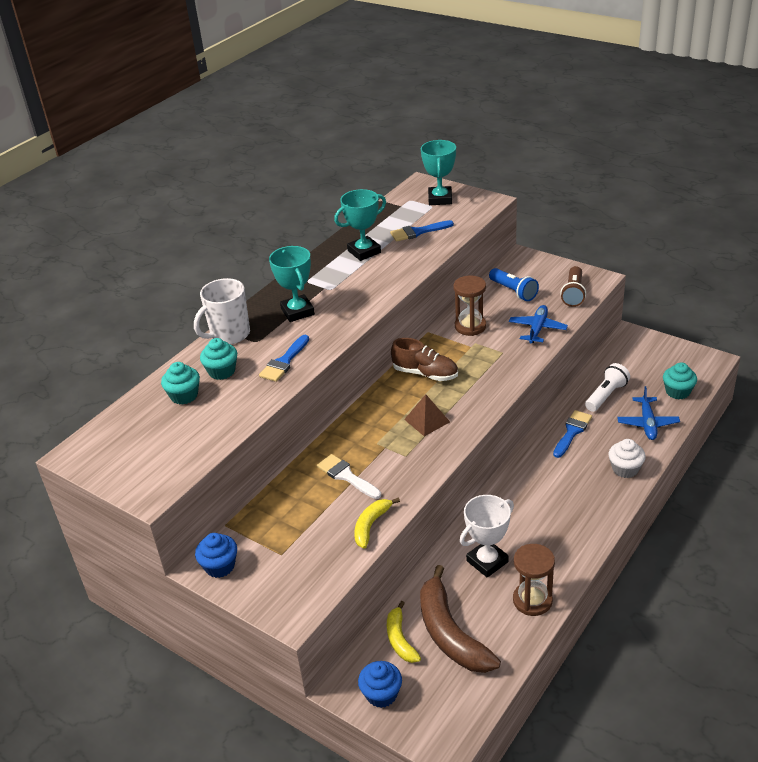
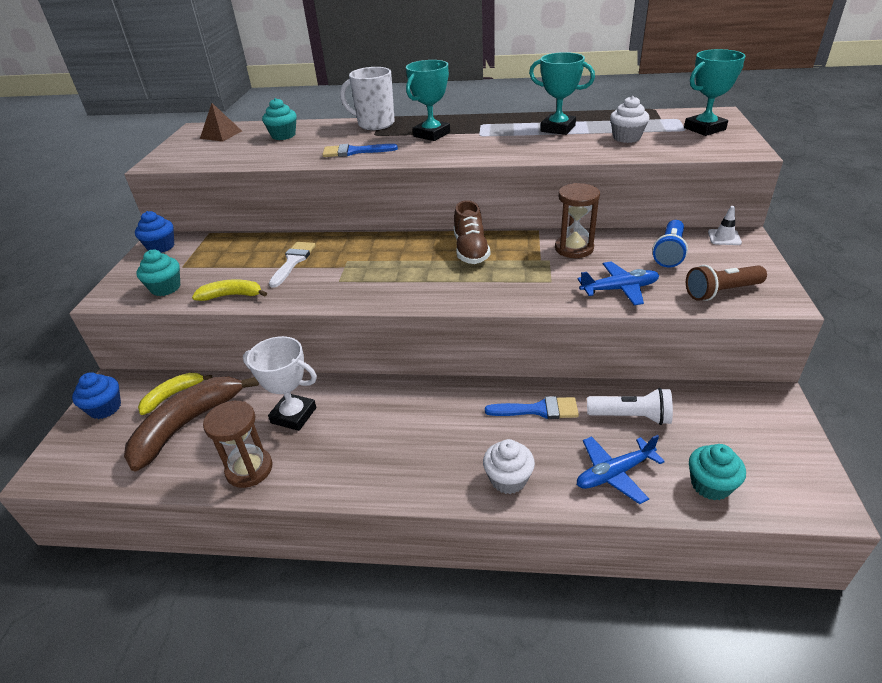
camera: 60 degrees right, 0 degrees up
(222, 371) = (323, 137): turquoise cupcake -> turquoise cupcake (166, 288)
(418, 232) = (626, 138): blue brush -> white cupcake
(427, 420) = (399, 274): brown pyramid -> brown pyramid (221, 134)
(516, 263) = (724, 237): none -> white traffic cone

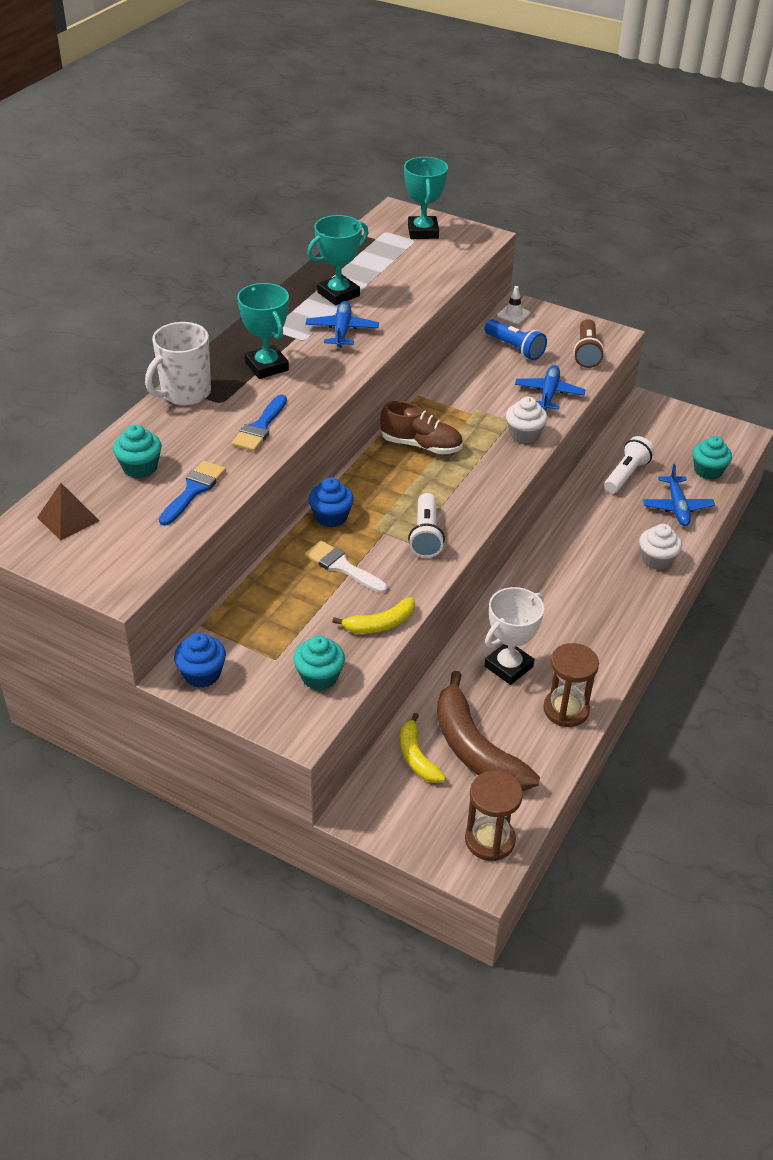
camera: 70 degrees left, 5 degrees up
(105, 408) = (402, 819): blue cupcake -> blue cupcake (331, 517)
(232, 295) = (380, 624): yellow banana -> yellow banana turned 135 degrees counterclockwise
(352, 285) = (426, 535): none -> white flashlight
(508, 142) = (342, 330): none -> blue plane
(538, 410) = (591, 517): blue brush -> blue brush (193, 490)
(574, 248) = (468, 389): brown hourglass -> brown hourglass (490, 840)
(626, 138) = (401, 272): white cupcake -> white cupcake (524, 434)

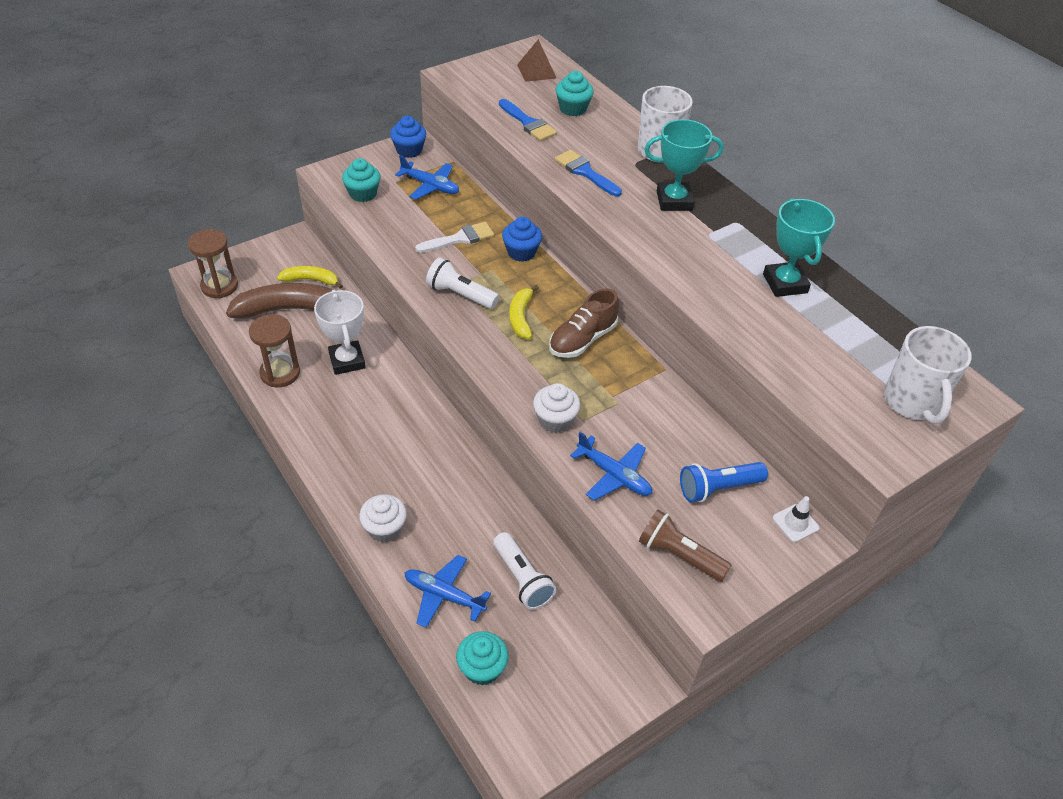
camera: 115 degrees right, 5 degrees up
(342, 330) = (712, 263): blue plane -> blue plane (430, 186)
(380, 624) = (386, 236): yellow banana -> yellow banana (521, 317)
(423, 232) = (912, 402): turquoise trophy -> white mug

